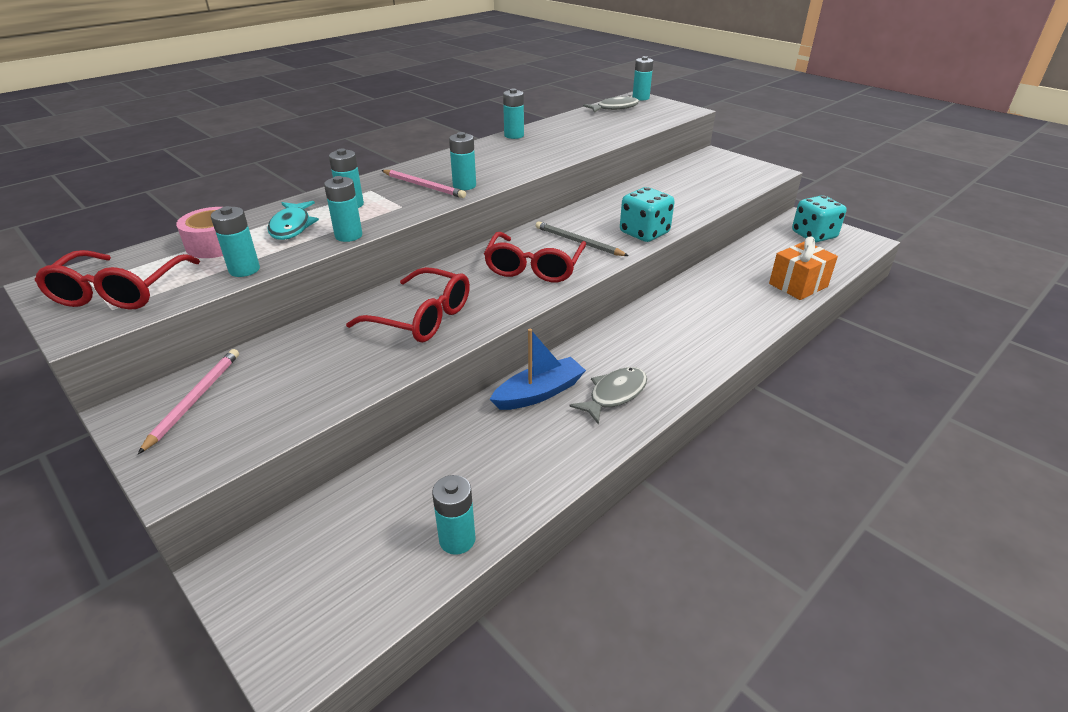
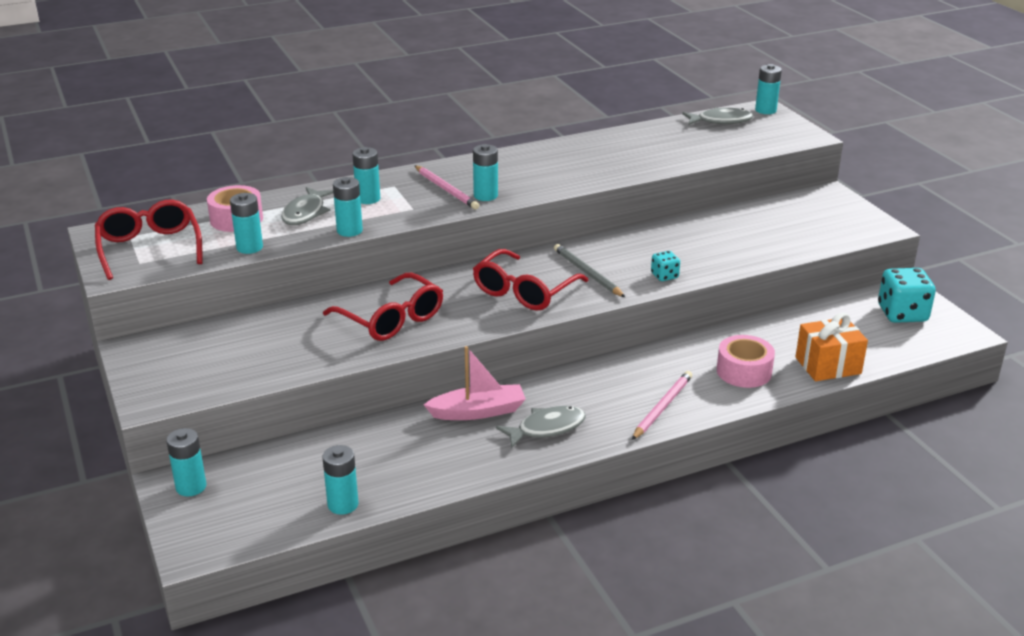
camera: 20 degrees right, 5 degrees down
(120, 291) = (150, 249): red glasses -> red glasses turned 135 degrees clockwise
(195, 399) = (181, 349): pink pencil -> pink pencil (662, 407)
(292, 227) = (305, 213): turquoise fish -> grey fish
(514, 135) = (577, 142): turquoise battery -> turquoise battery (191, 487)
(539, 393) = (478, 411): blue boat -> pink boat
(644, 233) = (664, 276): turquoise dice -> turquoise dice, size x0.52
(740, 303) = (744, 371): none -> pink tape

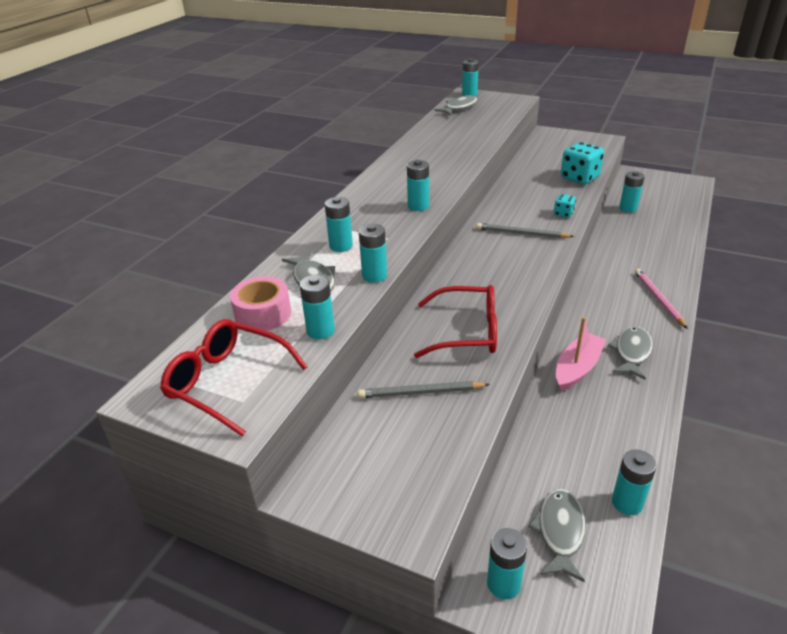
camera: 40 degrees left, 5 degrees up
(270, 488) = (560, 532): none -> grey fish
(287, 337) = (420, 393): none -> grey pencil
(446, 189) = (384, 214): pink pencil -> none
(525, 291) = (509, 264): red glasses -> none
(744, 371) = (652, 254): pink tape -> none
(815, 320) = (628, 208): none -> turquoise battery
(828, 365) = (678, 229): orange gift -> none
(902, 314) = (654, 185): turquoise dice -> turquoise dice (579, 178)

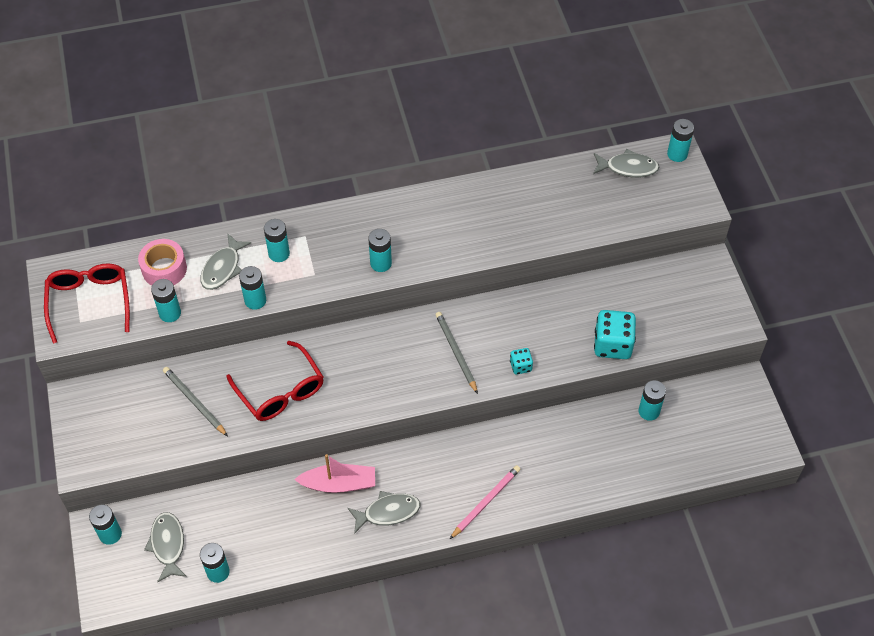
camera: 50 degrees right, 20 degrees up
(560, 532) = (168, 545): grey fish -> grey fish turned 75 degrees counterclockwise

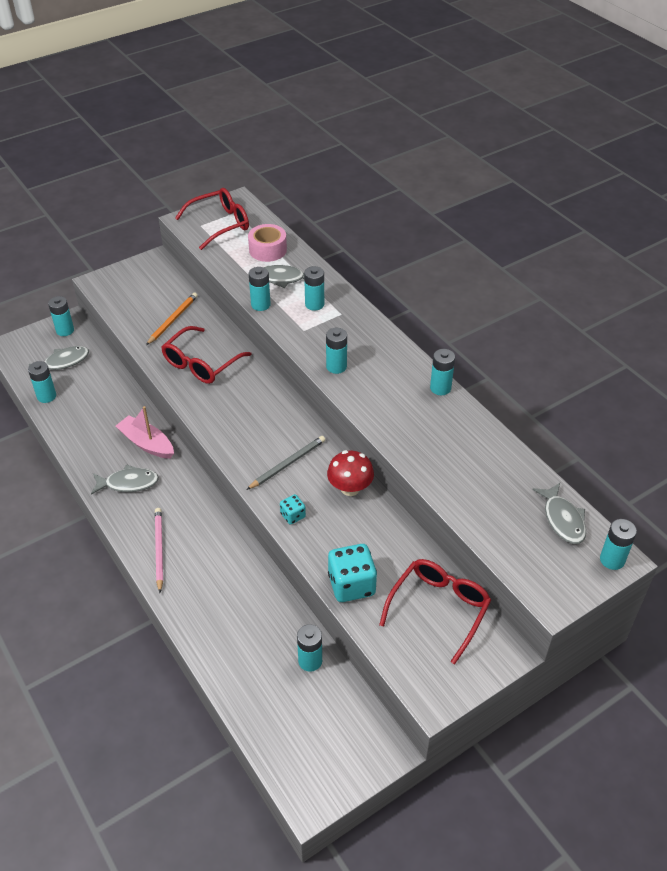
camera: 70 degrees right, 10 degrees down
(170, 313) = (227, 265): turquoise battery -> turquoise battery (440, 388)
(194, 402) = (173, 320): grey pencil -> orange pencil
(339, 484) = (147, 443): pink boat -> pink boat turned 150 degrees clockwise
(388, 512) = (128, 483): grey fish -> grey fish turned 60 degrees counterclockwise
(486, 502) = (159, 550): pink pencil -> pink pencil turned 120 degrees counterclockwise
(505, 312) = (350, 488): none -> red mushroom
(657, 292) = (438, 609): none -> red glasses

